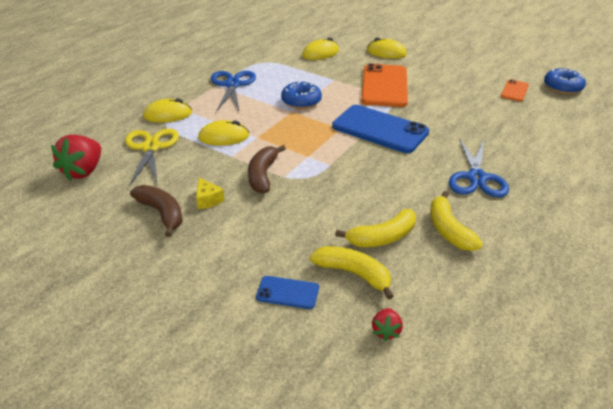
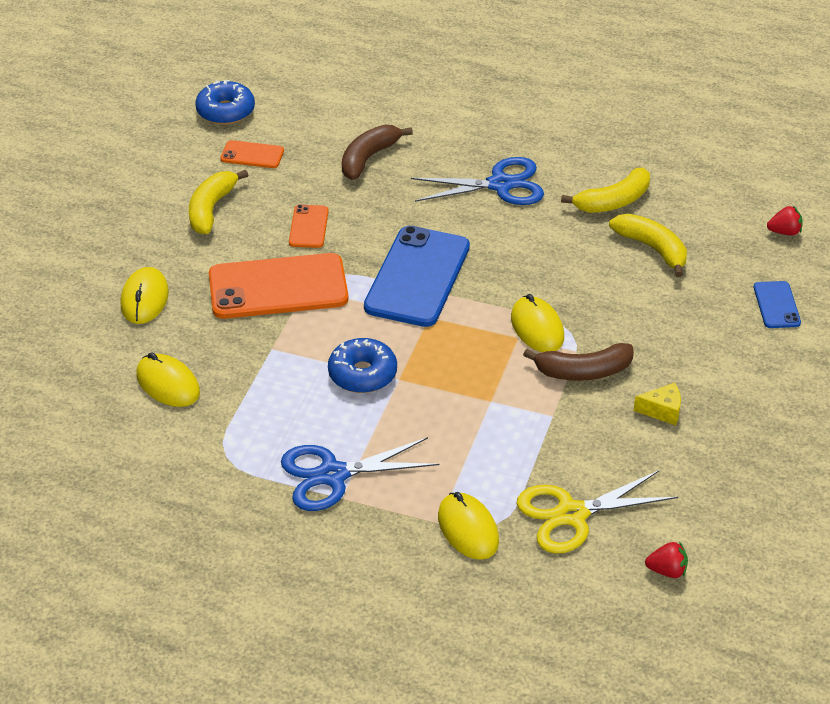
camera: 105 degrees left, 5 degrees up
(83, 171) = (667, 571): red strawberry -> red strawberry, size x0.51
(162, 213) = (711, 447): brown banana -> brown banana (368, 158)
(208, 200) = (662, 411): yellow cheese -> yellow cheese turned 45 degrees clockwise
(223, 137) = (506, 438): yellow mouse -> yellow mouse (537, 328)
(354, 274) = (722, 262): yellow banana -> yellow banana (211, 209)
(438, 100) = (308, 227): none -> orange phone

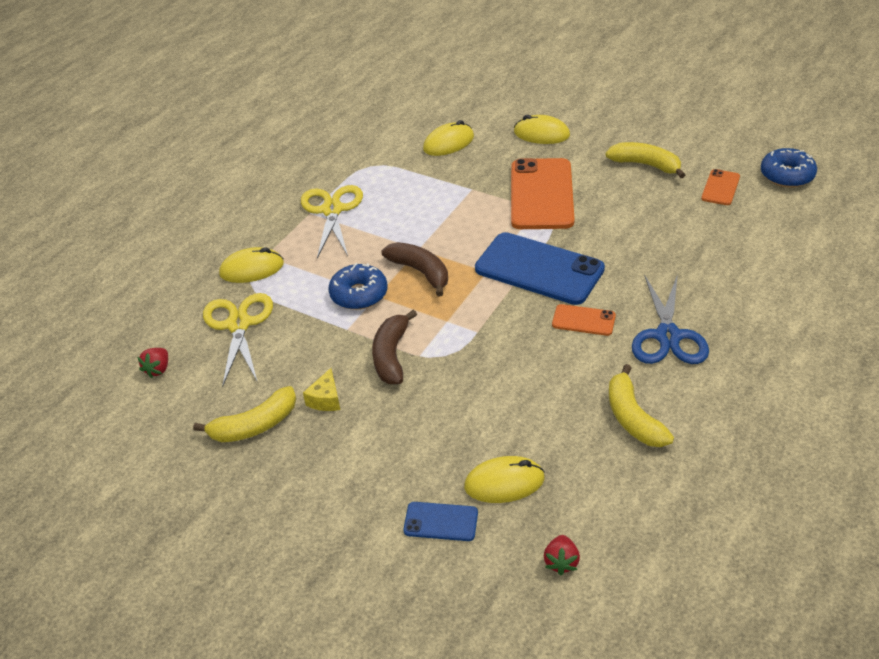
camera: 105 degrees right, 0 degrees up
(308, 227) = (616, 213): orange phone -> orange phone (583, 320)
(333, 475) = (332, 210): blue scissors -> yellow scissors
(362, 374) = (429, 230): blue donut -> blue donut (359, 294)
(368, 158) = (714, 253): brown banana -> brown banana (420, 272)
(537, 328) = (455, 334): yellow mouse -> yellow mouse (504, 483)
(652, 248) = (551, 435): yellow banana -> yellow banana (255, 425)

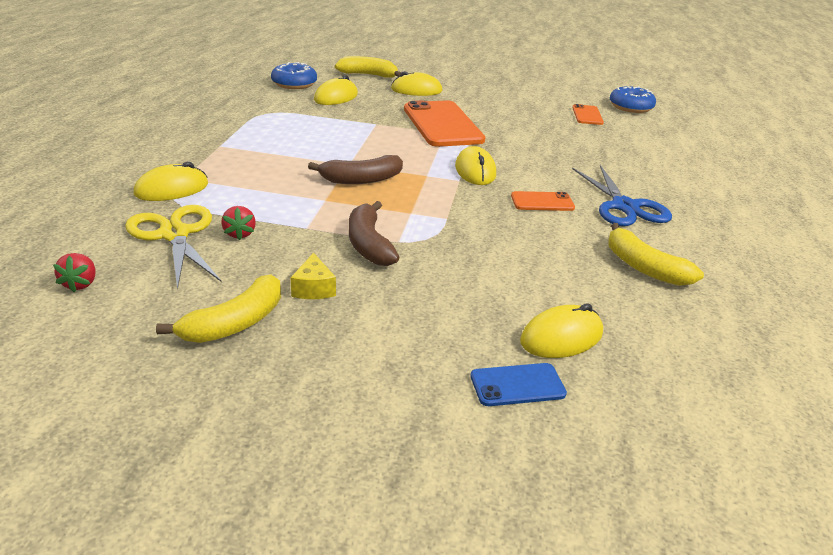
camera: 25 degrees left, 10 degrees down
(332, 210) = (243, 143): yellow scissors -> none
(359, 294) = (305, 200): blue donut -> blue donut (294, 84)
(420, 272) = (361, 180): brown banana -> brown banana turned 135 degrees clockwise
(539, 269) = (475, 171): blue phone -> yellow mouse
(561, 562) = (675, 401): red strawberry -> red strawberry (239, 234)
(646, 165) = (517, 105): yellow banana -> yellow banana (368, 75)

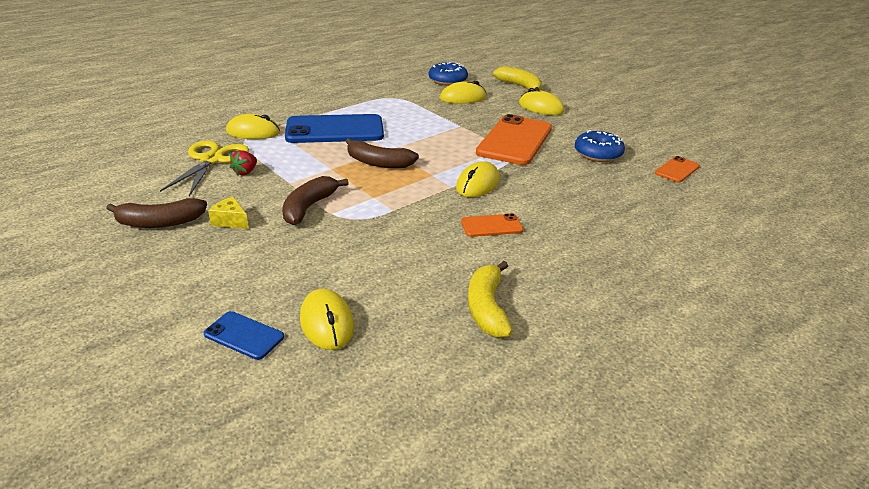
camera: 40 degrees right, 0 degrees up
(80, 284) = (127, 170): red strawberry -> none
(235, 323) = (160, 223): yellow banana -> brown banana
(262, 161) = (335, 130): none -> blue phone
(313, 288) = (230, 221): yellow cheese -> yellow cheese turned 90 degrees clockwise
(542, 202) = (491, 226): orange phone -> orange phone turned 45 degrees counterclockwise
(561, 337) = (327, 323): yellow mouse -> yellow mouse turned 60 degrees clockwise
(624, 206) = (563, 256): blue scissors -> none
(630, 107) = (745, 175): blue donut -> blue donut (598, 154)

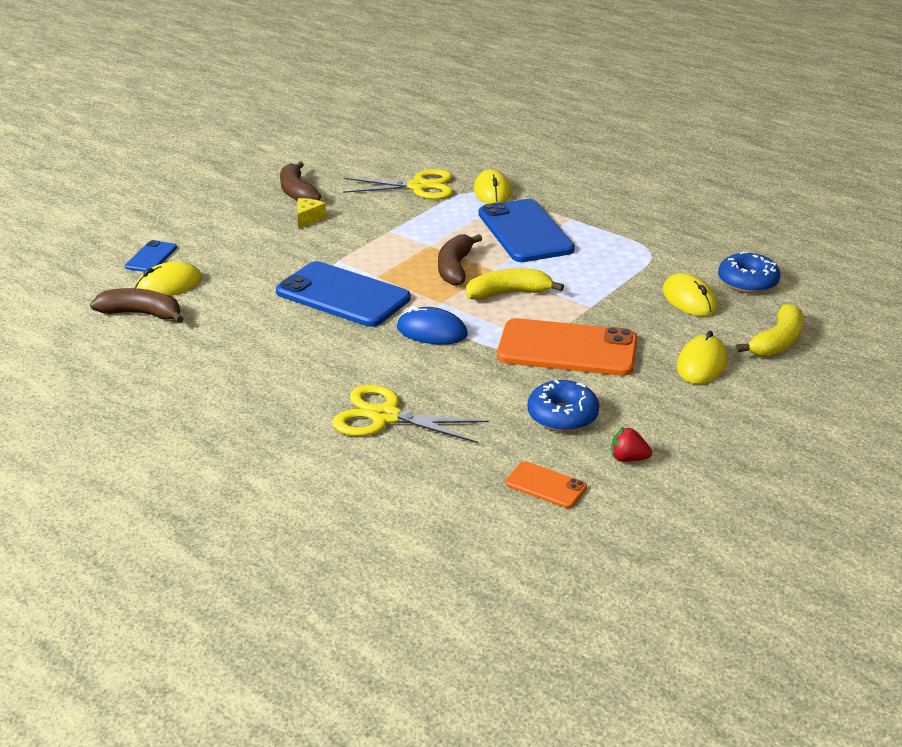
camera: 80 degrees right, 0 degrees up
(245, 172) = (401, 206): red strawberry -> red strawberry (628, 459)
(308, 207) = (344, 248): brown banana -> brown banana (142, 314)
(401, 216) = (343, 295): none -> blue phone
(477, 184) = (431, 331): yellow mouse -> blue mouse
(487, 308) = (196, 355): yellow banana -> yellow banana (508, 293)
(491, 226) = (340, 347): orange phone -> none
(599, 216) = (385, 416): none -> yellow scissors

